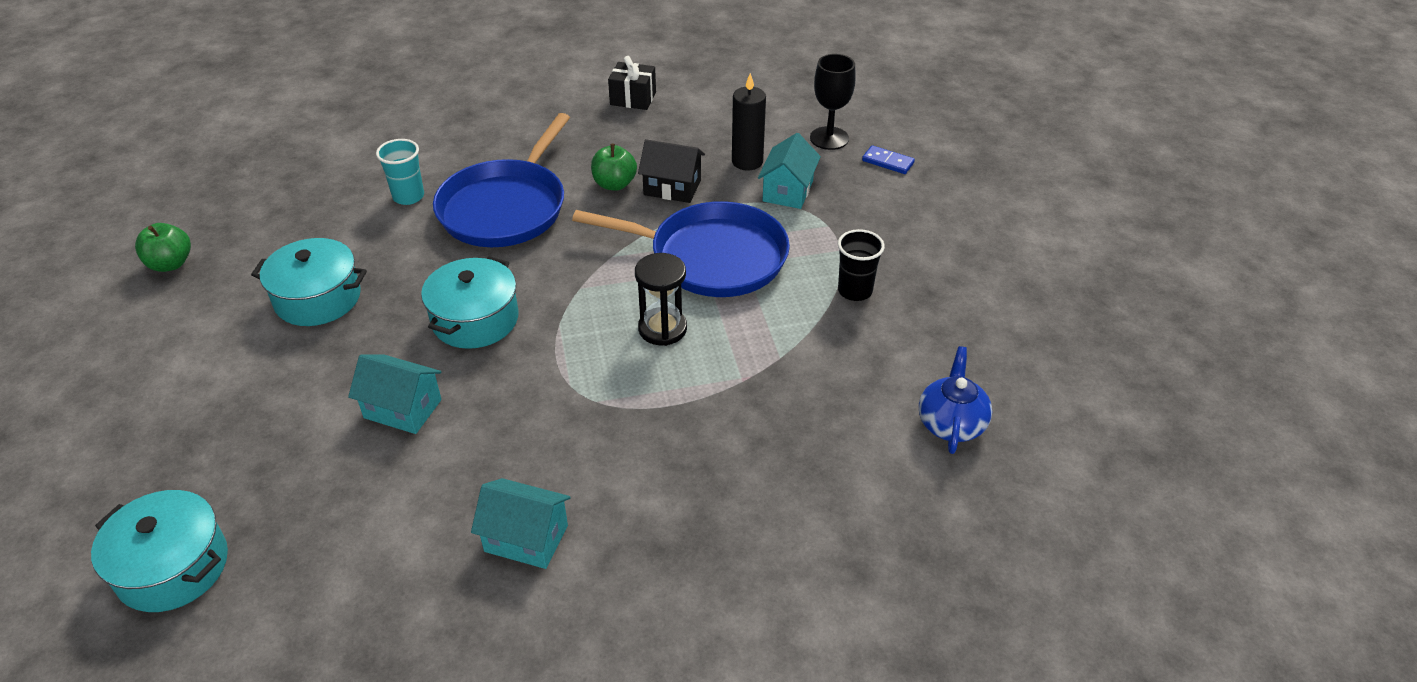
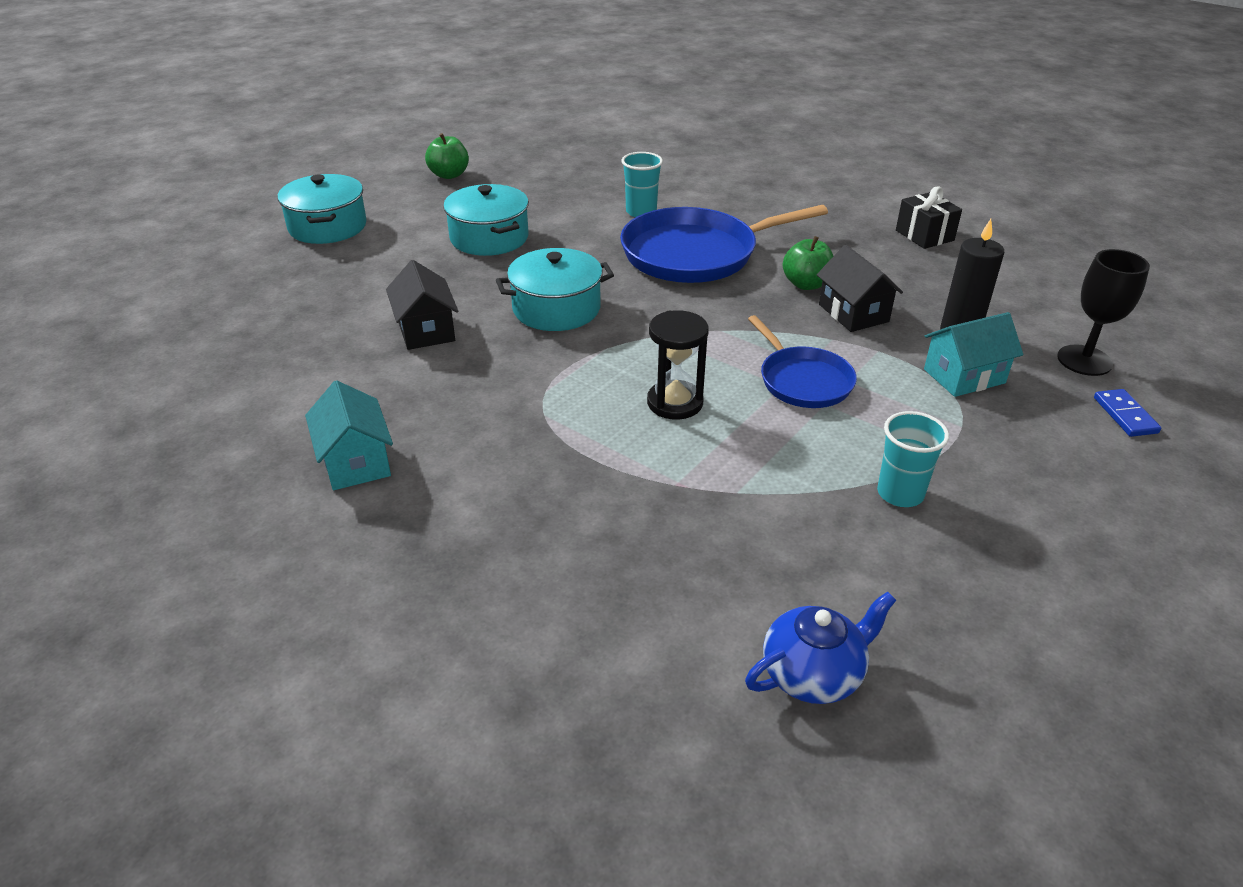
camera: 50 degrees right, 5 degrees down
(173, 567) = (189, 326): turquoise pot -> turquoise pot (327, 227)
(403, 409) = (426, 330): turquoise house -> black house
(711, 257) = (802, 380): blue pan -> blue pan, size x0.58
(855, 291) = (900, 493): black cup -> turquoise cup

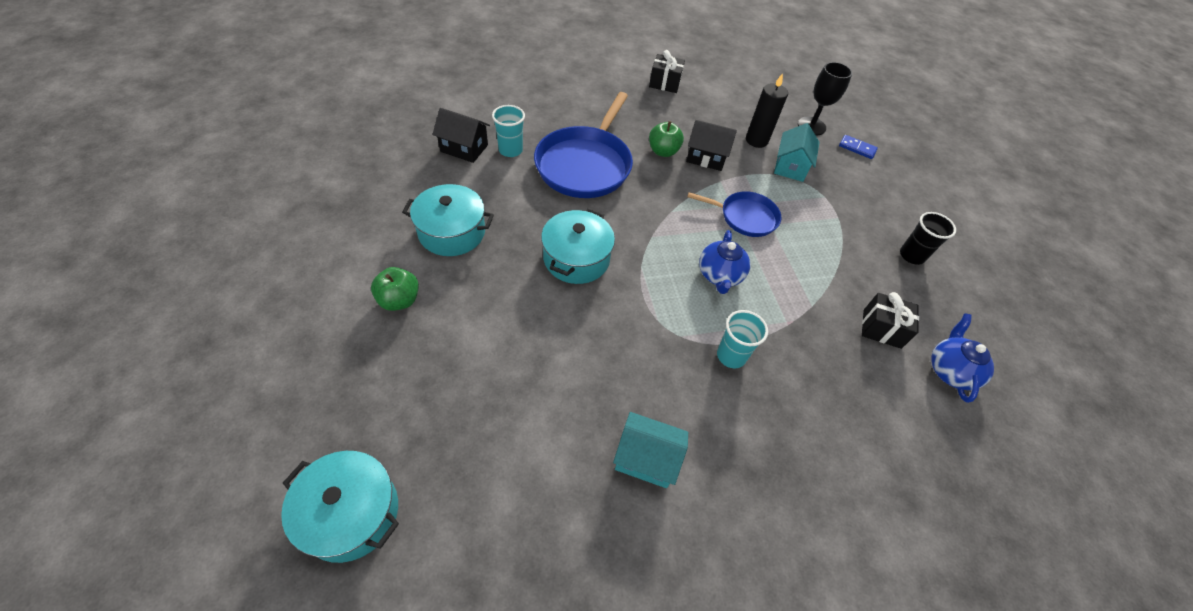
camera: 55 degrees left, 15 degrees up
(327, 227) = (315, 303): turquoise pot -> turquoise pot (351, 513)
(426, 330) = (531, 334): black house -> black house (464, 148)
(449, 175) = (332, 194): green apple -> green apple (399, 300)
(675, 403) = (720, 275): black hourglass -> blue teapot
(791, 571) = (882, 329): none -> black gift
(900, 493) = (855, 252): turquoise cup -> turquoise cup (731, 356)
(992, 551) = (911, 255): none -> black cup

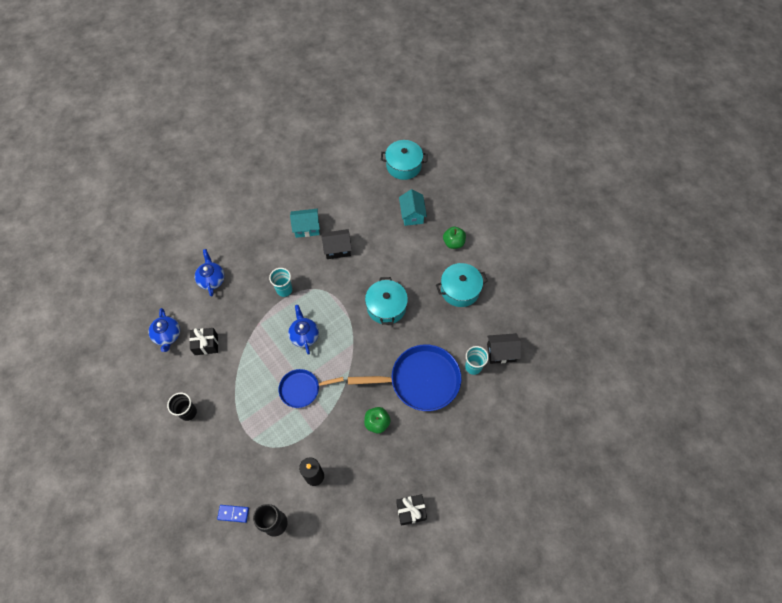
camera: 160 degrees right, 10 degrees up
(585, 164) = (420, 380): blue pan -> blue pan turned 90 degrees clockwise
(706, 157) = (345, 434): black house -> black house (337, 249)
(790, 166) = (282, 459): turquoise house -> turquoise house (412, 214)
(865, 437) = (212, 279): none -> blue teapot

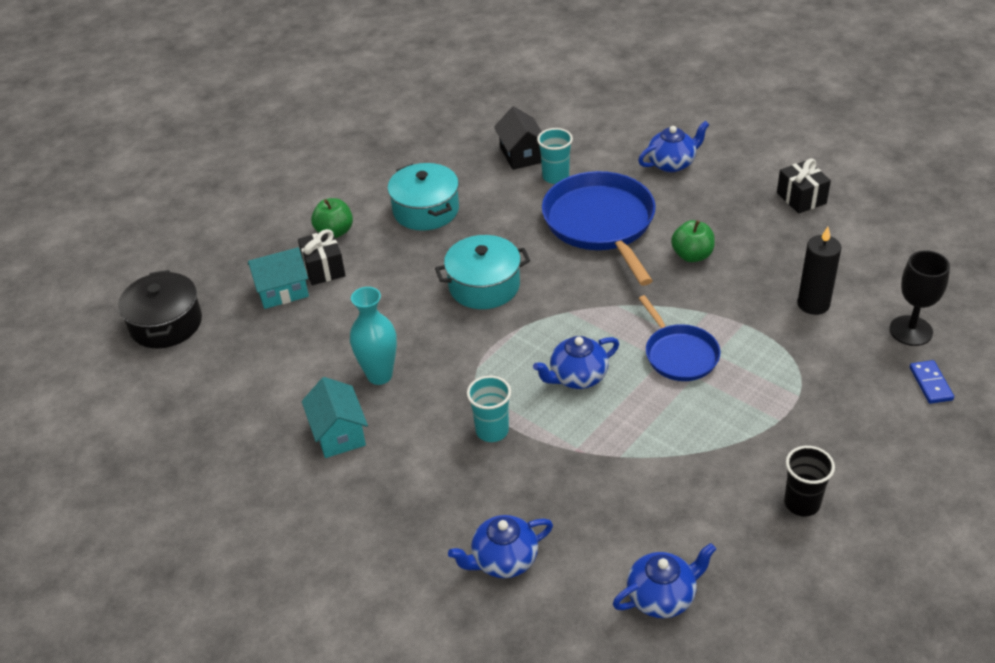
camera: 100 degrees left, 20 degrees down
(206, 344) = (654, 520): black gift -> black gift (324, 269)
(337, 249) = (379, 375): black house -> turquoise vase
(403, 166) = (166, 324): turquoise pot -> black pot
(469, 441) = (672, 163): none -> blue teapot

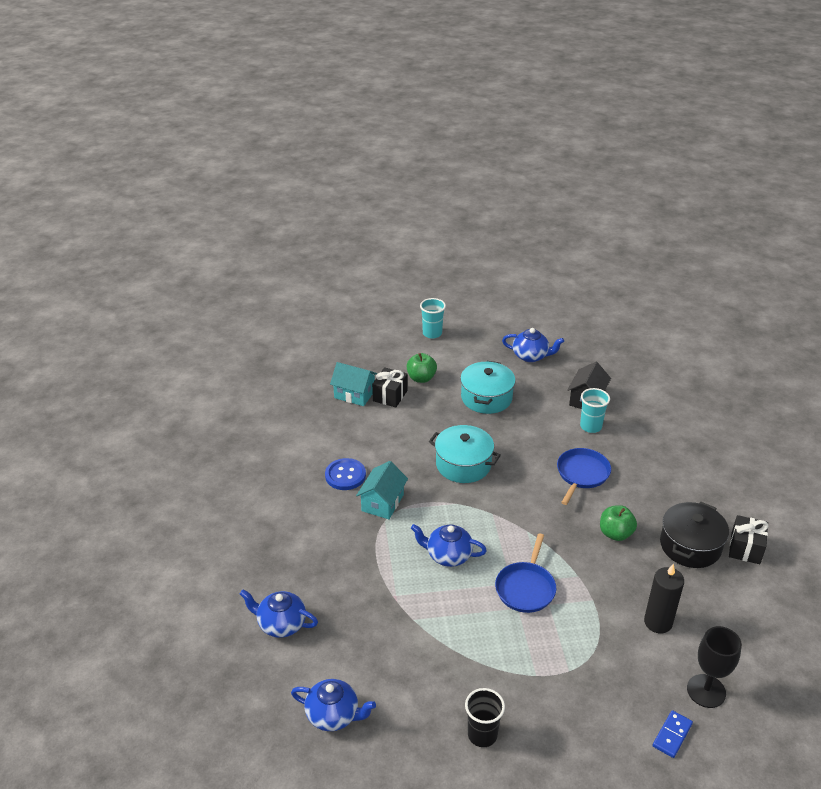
camera: 40 degrees right, 5 degrees down
(166, 324) = (280, 374): black pot -> black pot (690, 546)
(339, 433) = (287, 492): turquoise house -> turquoise house (382, 503)
(379, 375) = (345, 475): turquoise vase -> blue button
(492, 431) = (363, 550): turquoise cup -> turquoise cup (432, 333)
(601, 224) = (582, 474): blue pan -> blue pan, size x0.58
(672, 163) = (680, 466): blue teapot -> blue teapot (531, 356)

